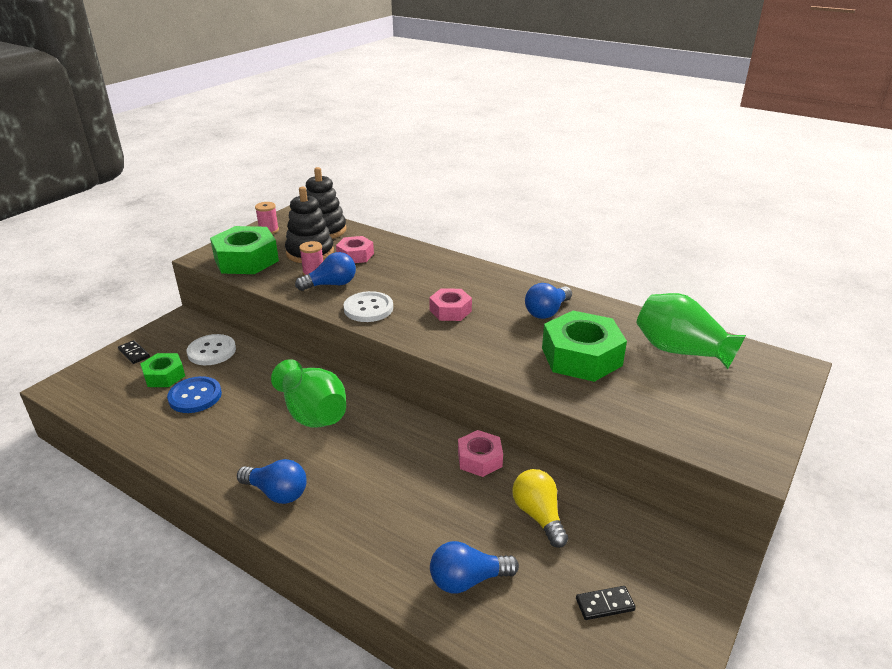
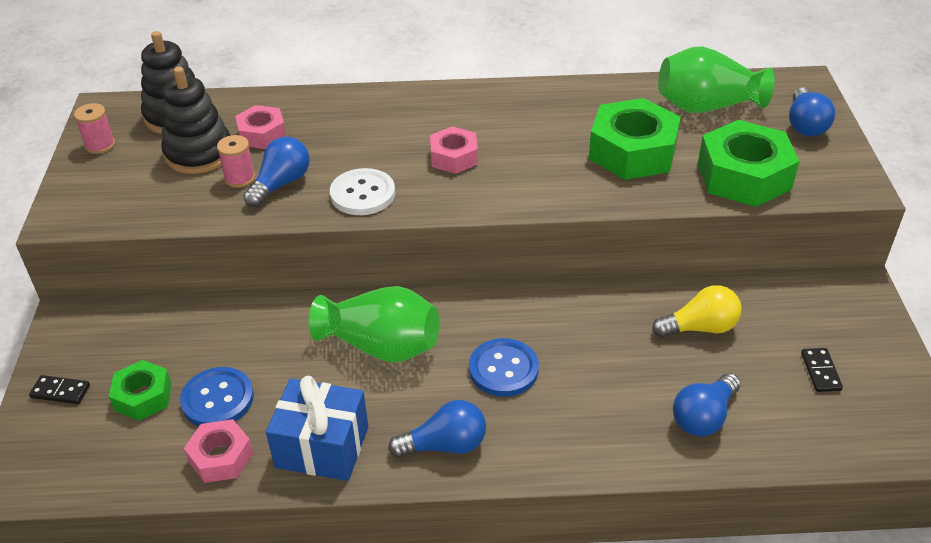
camera: 35 degrees left, 10 degrees up
(212, 351) = (166, 337): white button -> none
(212, 453) = (322, 447): none -> blue gift
(246, 260) = (126, 198): green nut -> green nut (744, 176)
(367, 467) = (503, 369): none -> blue button
(479, 459) = (597, 304): pink nut -> pink nut (220, 457)
(538, 515) = (700, 327): yellow light bulb -> yellow light bulb turned 135 degrees clockwise
(547, 312) = (549, 116): blue light bulb -> blue light bulb (805, 125)
(604, 604) = (820, 371): black domino -> black domino turned 45 degrees counterclockwise

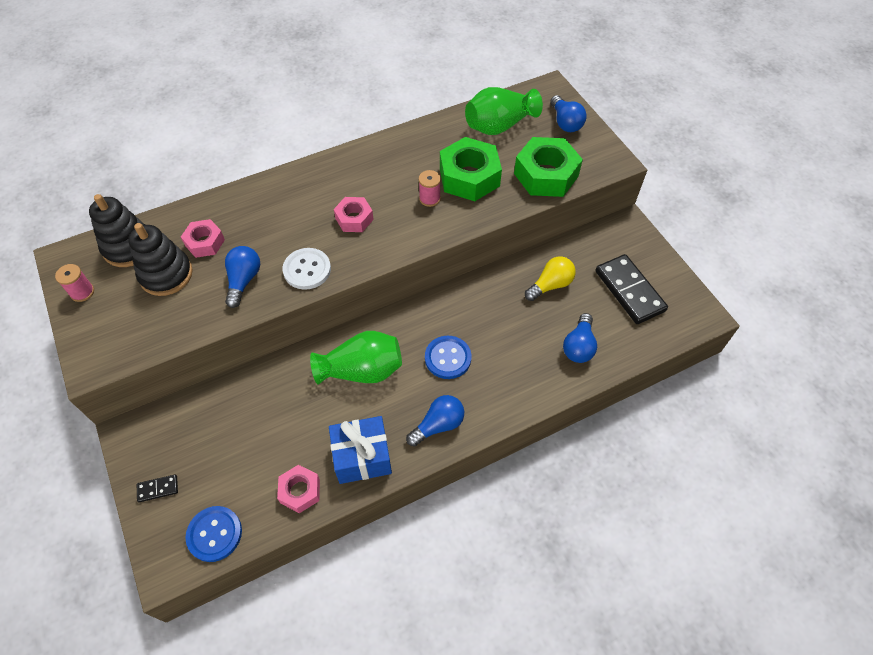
camera: 25 degrees left, 15 degrees up
(143, 396) = (220, 469): green nut -> none
(217, 399) = (274, 451): blue button -> blue button (214, 534)
(240, 178) = (210, 286): pink spool -> pink spool (429, 198)
(820, 371) = (629, 291): black domino -> black domino, size x2.24

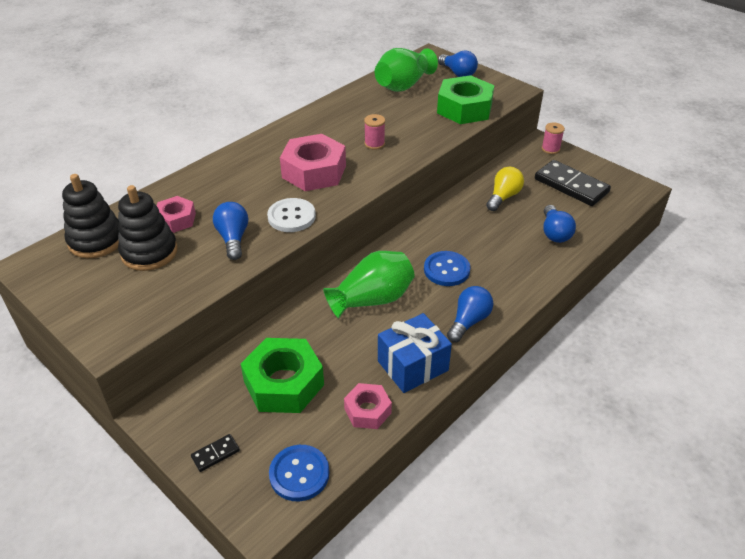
camera: 20 degrees left, 15 degrees down
(82, 292) = (64, 287): pink spool -> pink spool (550, 149)
(354, 219) = (314, 171): pink nut -> pink nut, size x1.76
(469, 177) = (400, 123): green nut -> green nut (284, 383)

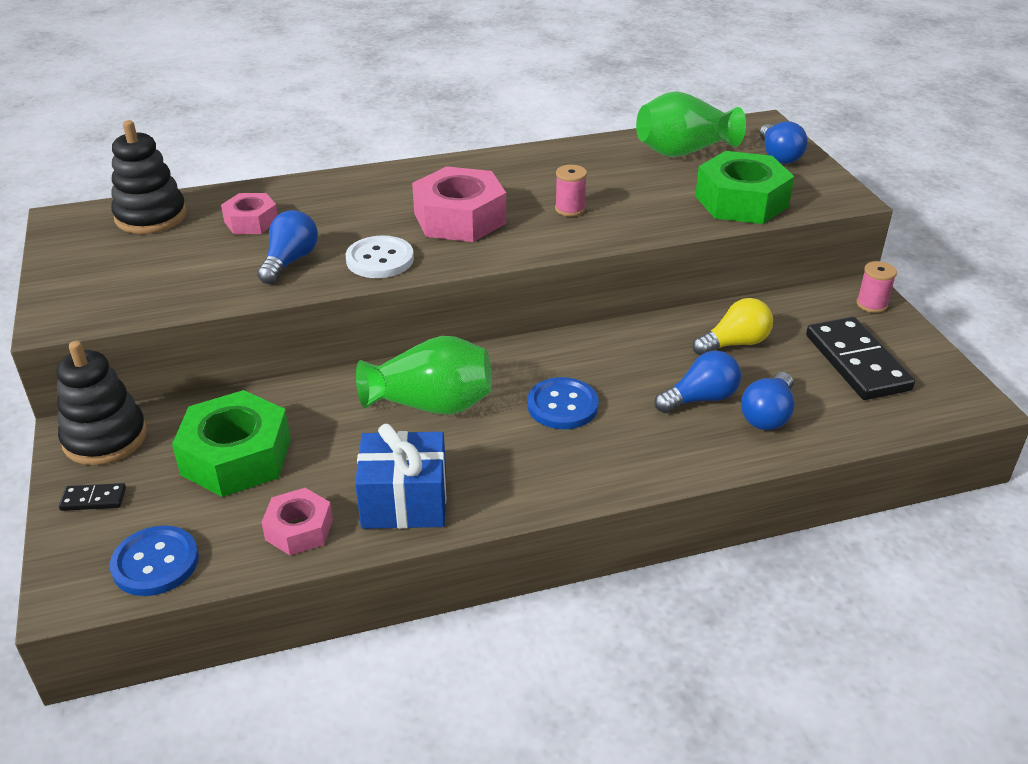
camera: 30 degrees right, 5 degrees down
(149, 252) = (189, 246): black stacking toy -> black stacking toy (105, 438)
(469, 321) = (530, 479): blue light bulb -> blue light bulb (700, 398)

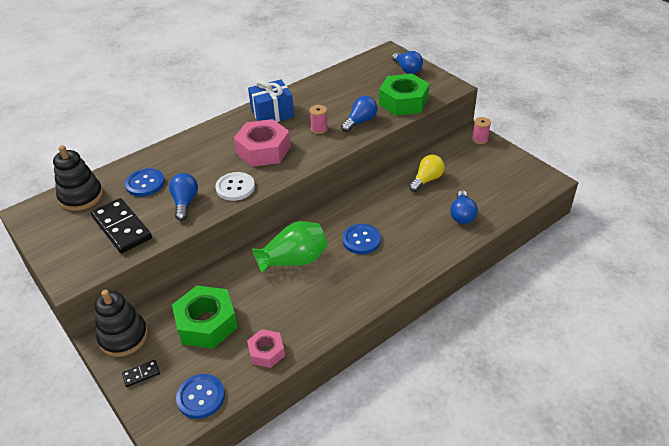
camera: 20 degrees left, 5 degrees up
(251, 221) = (145, 184): pink nut -> blue button
(404, 502) = (312, 319): blue gift -> blue gift (272, 114)
(683, 151) = (358, 78): green vase -> none
(700, 398) = (426, 215): blue light bulb -> blue light bulb (360, 121)
(856, 362) = (488, 174): black domino -> black domino (121, 228)

